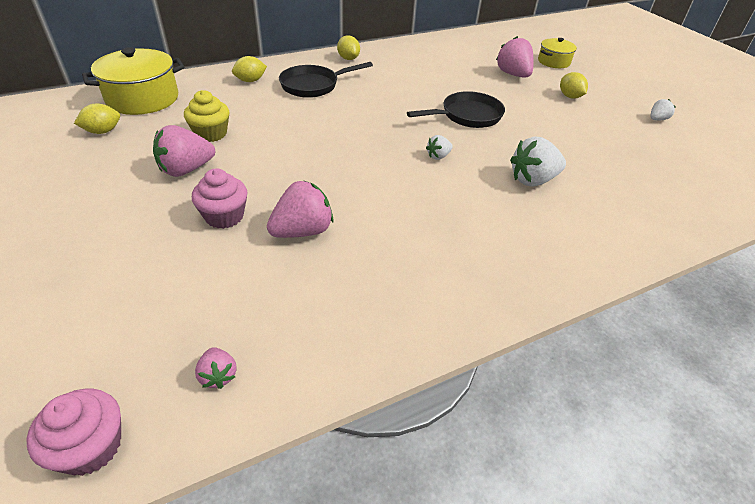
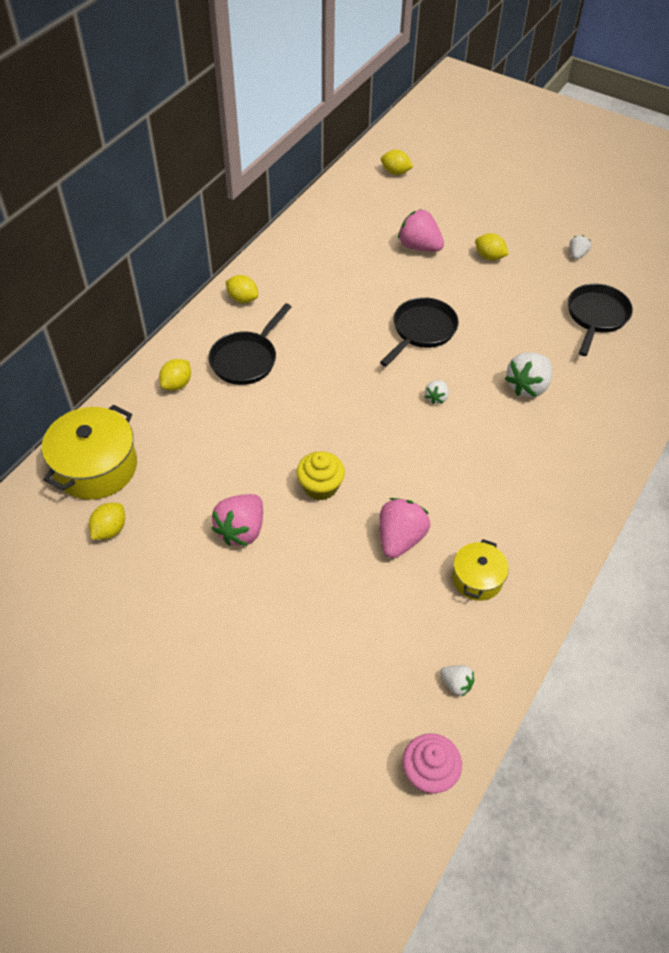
camera: 30 degrees left, 10 degrees up
(211, 134) = (216, 476): yellow cupcake -> yellow cupcake (320, 486)
(218, 375) = (456, 684): pink strawberry -> white strawberry
(224, 216) = (326, 559): pink cupcake -> none
(532, 37) = (395, 172): none -> yellow lemon
(554, 62) = (442, 206): yellow pot -> yellow pot (477, 579)
(646, 161) = (596, 317): none -> black pan

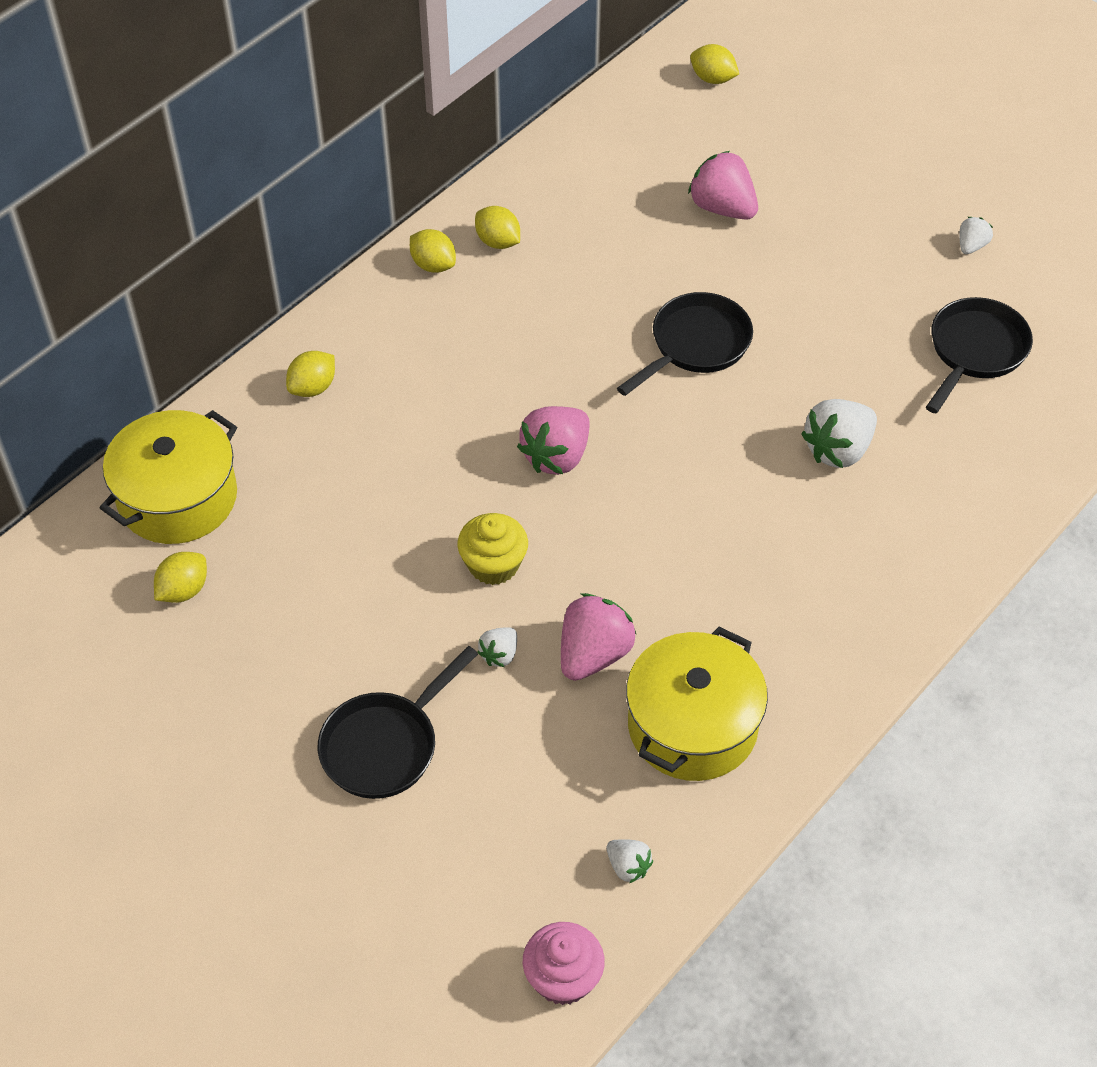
camera: 10 degrees right, 0 degrees up
(241, 530) = (368, 614): pink strawberry -> pink strawberry (556, 456)
(246, 359) = (421, 361): black pan -> black pan (385, 746)
(436, 398) = (694, 452): white strawberry -> white strawberry (499, 654)
(477, 579) = (692, 726): yellow pot -> yellow pot, size x1.75
(489, 257) = (830, 236): yellow lemon -> yellow lemon (498, 242)

